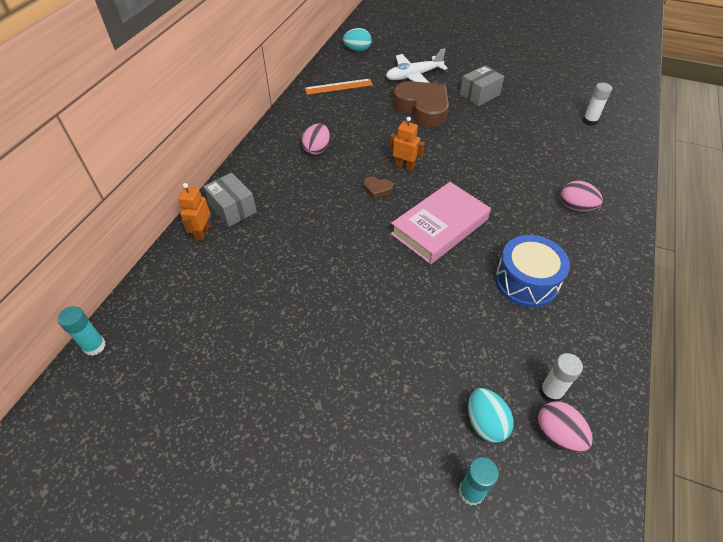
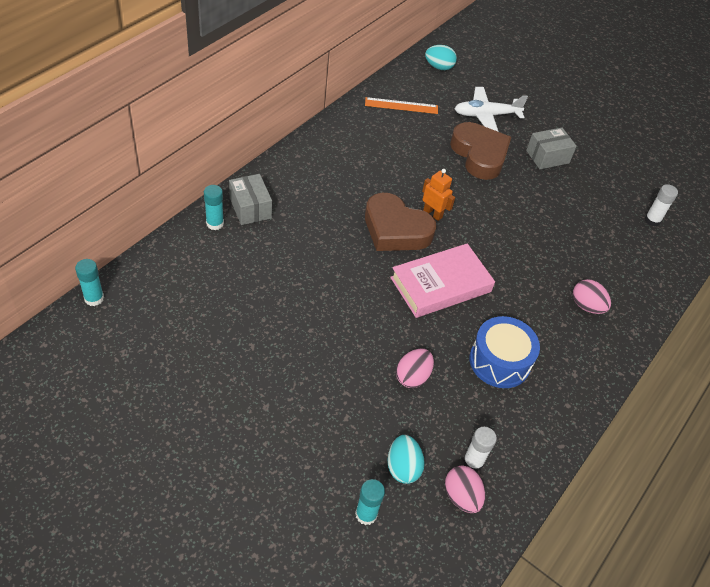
camera: 10 degrees right, 0 degrees up
(202, 233) = (215, 223): orange robot -> turquoise glue stick
(317, 149) = (352, 170): pink egg -> pink egg (412, 377)
(377, 189) = (395, 229): brown heart -> brown heart, size x2.43

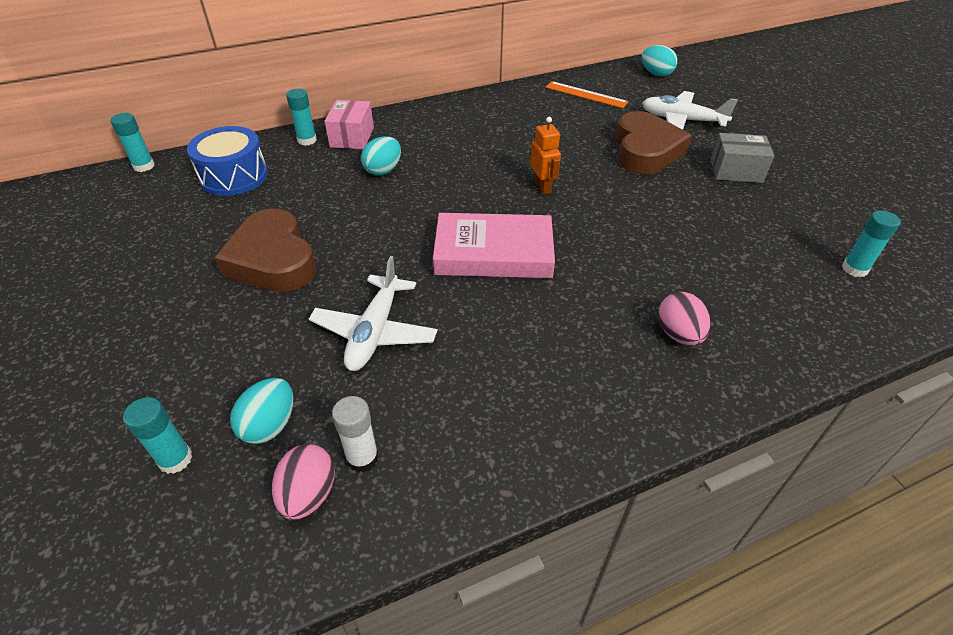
camera: 35 degrees right, 5 degrees down
(250, 208) = (352, 137): grey box -> pink box
(305, 235) = (383, 170): none -> turquoise egg
(395, 229) = (486, 190): brown heart -> brown heart (273, 260)
(412, 377) = (375, 332): pink egg -> white plane
(499, 361) = (501, 355): blue drum -> blue drum (234, 176)
(652, 220) = (854, 269): white glue stick -> turquoise glue stick

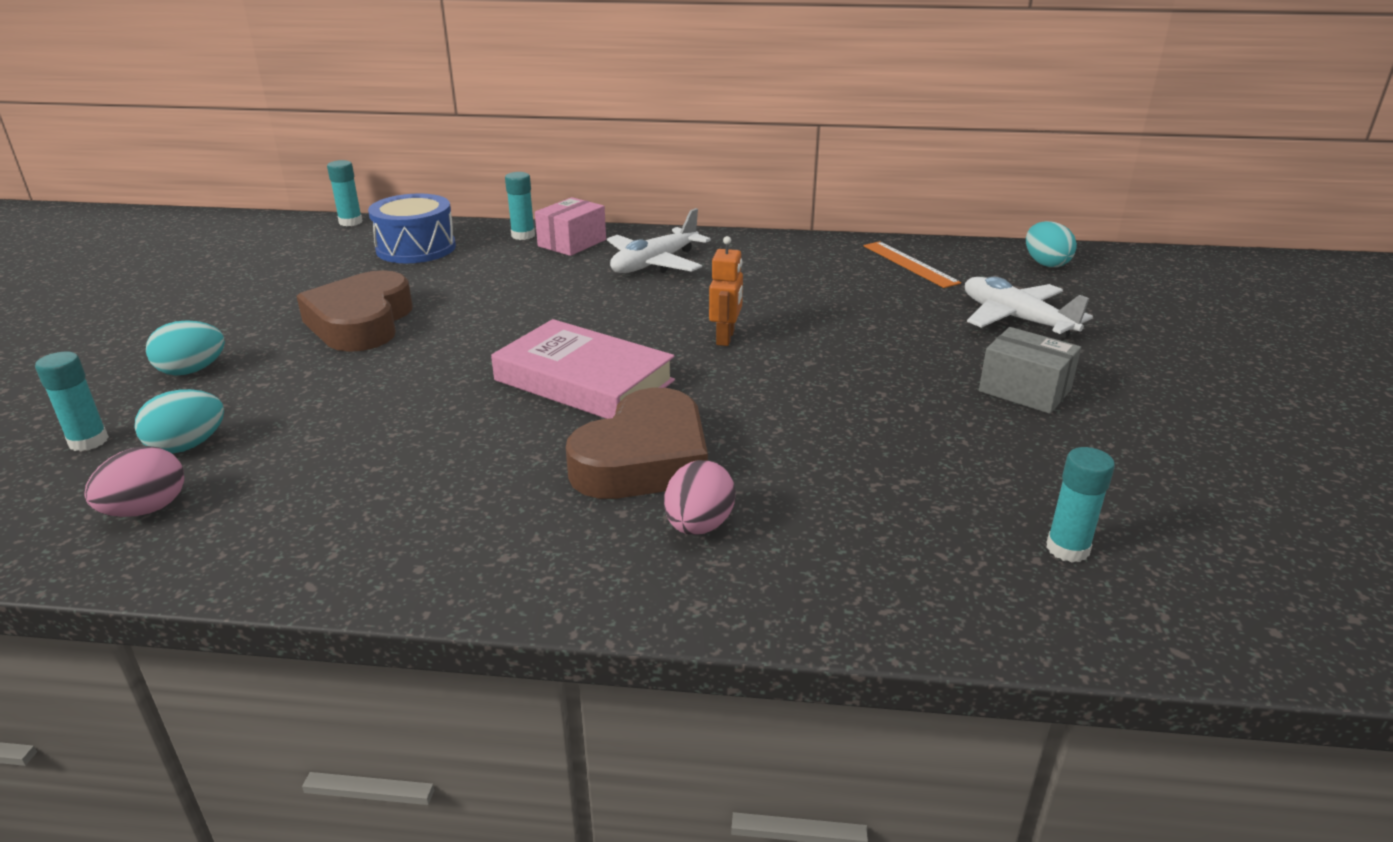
camera: 30 degrees right, 15 degrees down
(362, 458) = (225, 501): white glue stick -> none
(375, 332) = (373, 408): white plane -> white plane (654, 264)
(383, 170) = (565, 278): turquoise egg -> turquoise egg (192, 371)
(645, 151) = (915, 337): brown heart -> brown heart (644, 459)

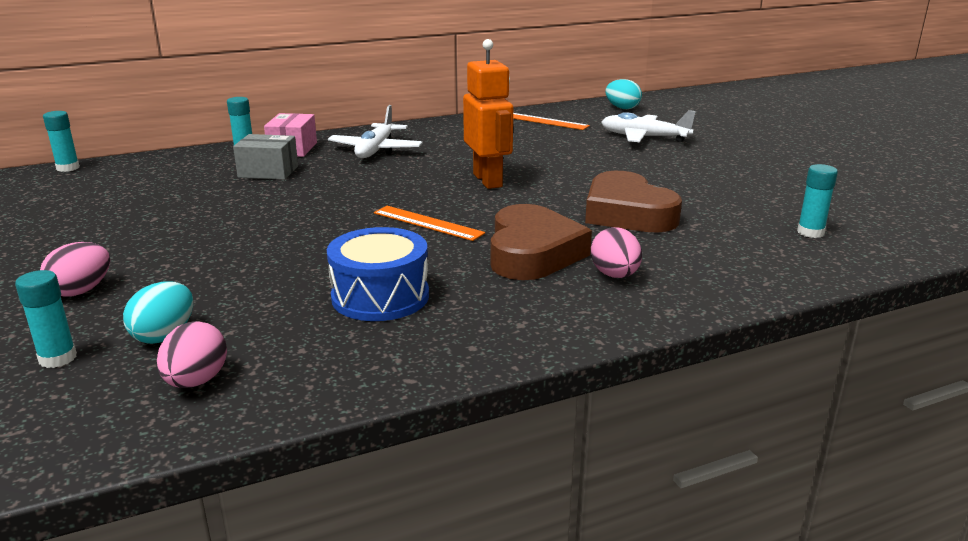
camera: 30 degrees left, 5 degrees down
(192, 371) = (81, 291): turquoise egg -> pink egg
(361, 322) = (191, 228): brown heart -> brown heart (627, 213)
(416, 248) = (162, 174): blue drum -> blue drum (380, 296)
(584, 381) = (427, 223): pink book -> orange ruler
(725, 338) = (488, 180): orange robot -> orange robot, size x1.72
(1024, 390) = (695, 169): grey box -> grey box (268, 172)

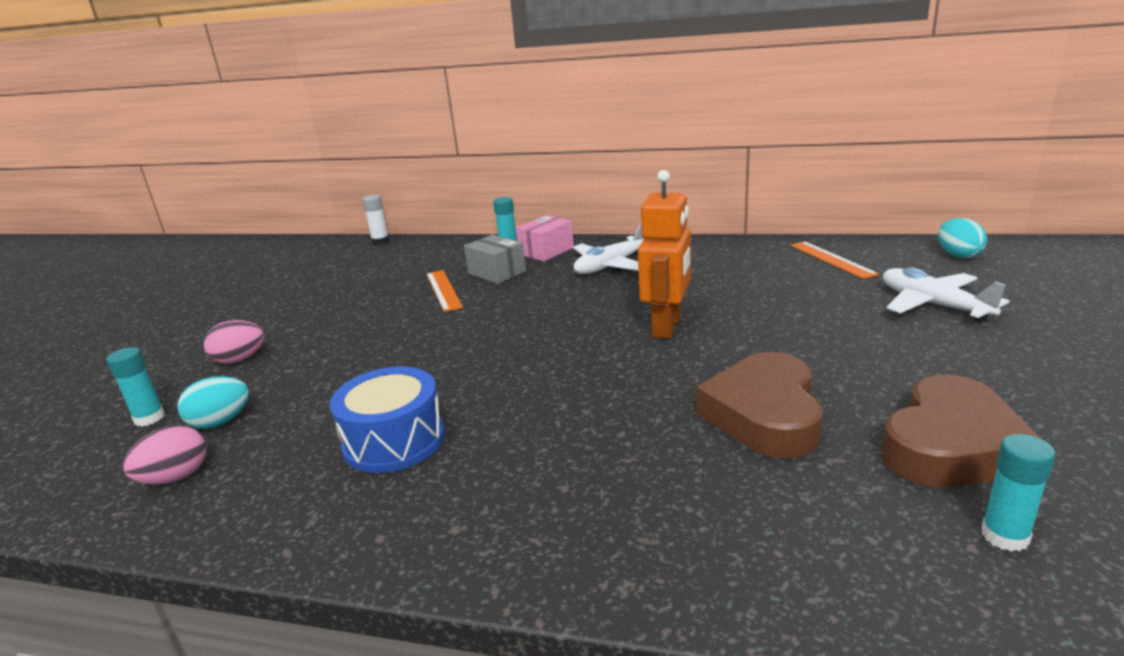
camera: 40 degrees right, 0 degrees up
(68, 168) = (380, 241): turquoise glue stick -> white glue stick
(427, 223) = (543, 365): orange ruler -> orange ruler (443, 290)
(532, 253) = (588, 437): brown heart -> brown heart (951, 446)
(615, 275) = (632, 502): pink egg -> none

